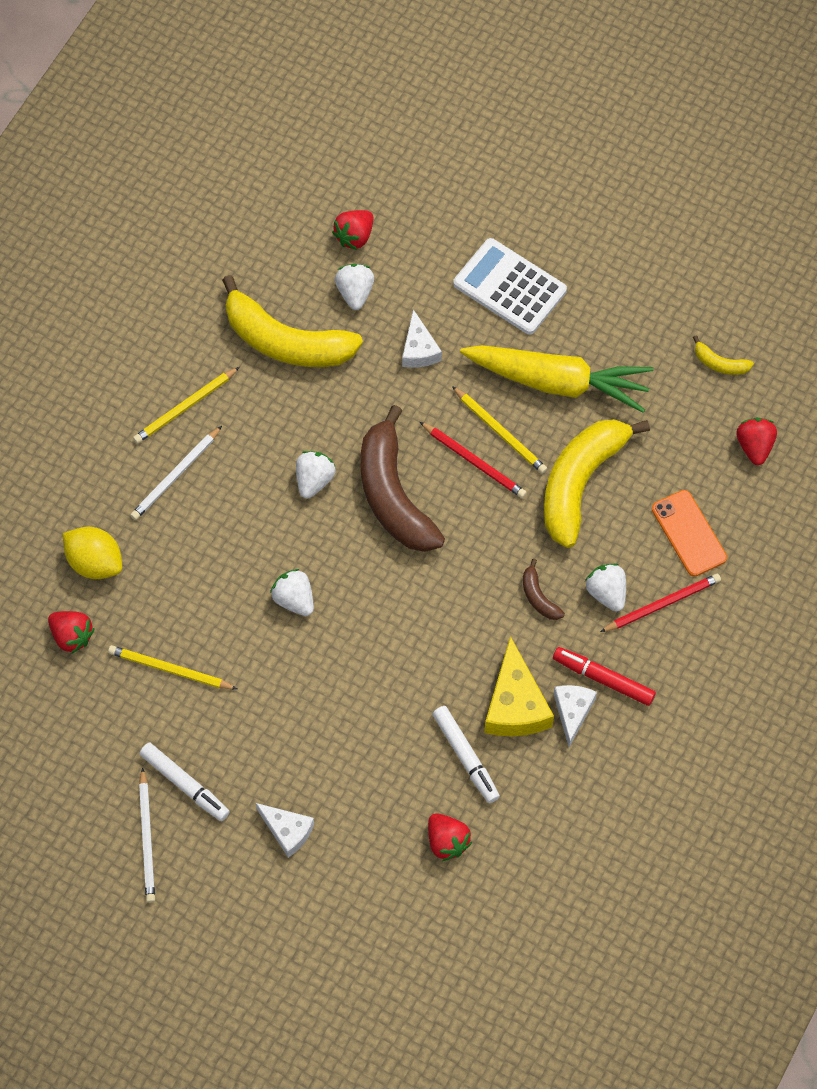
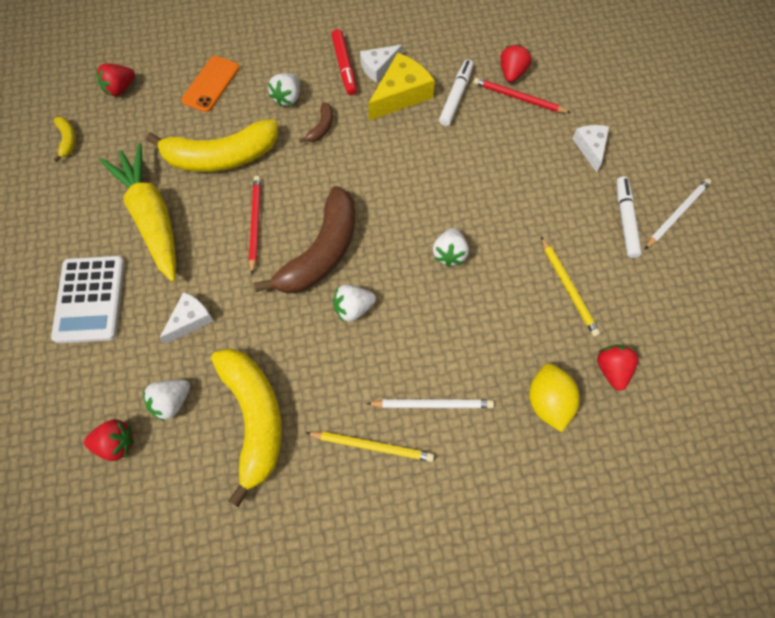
camera: 130 degrees left, 0 degrees up
(500, 432) = (219, 224): yellow pencil -> none
(662, 604) = (270, 69): red pencil -> red pencil (518, 98)

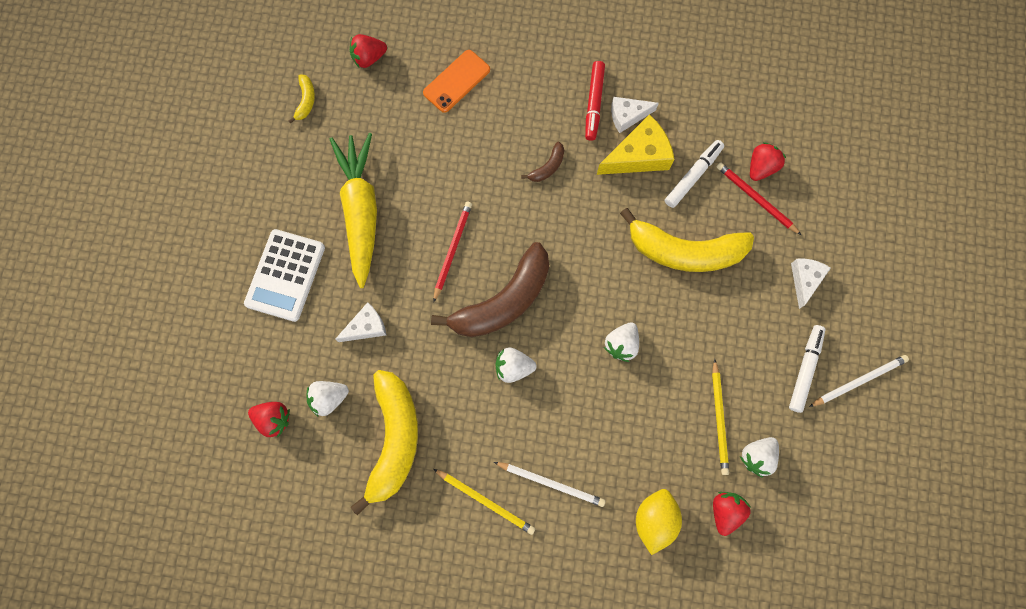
camera: 20 degrees right, 10 degrees up
(221, 157) = (442, 167): yellow banana -> yellow banana (684, 251)
(287, 98) = (526, 122): white strawberry -> white strawberry (756, 456)

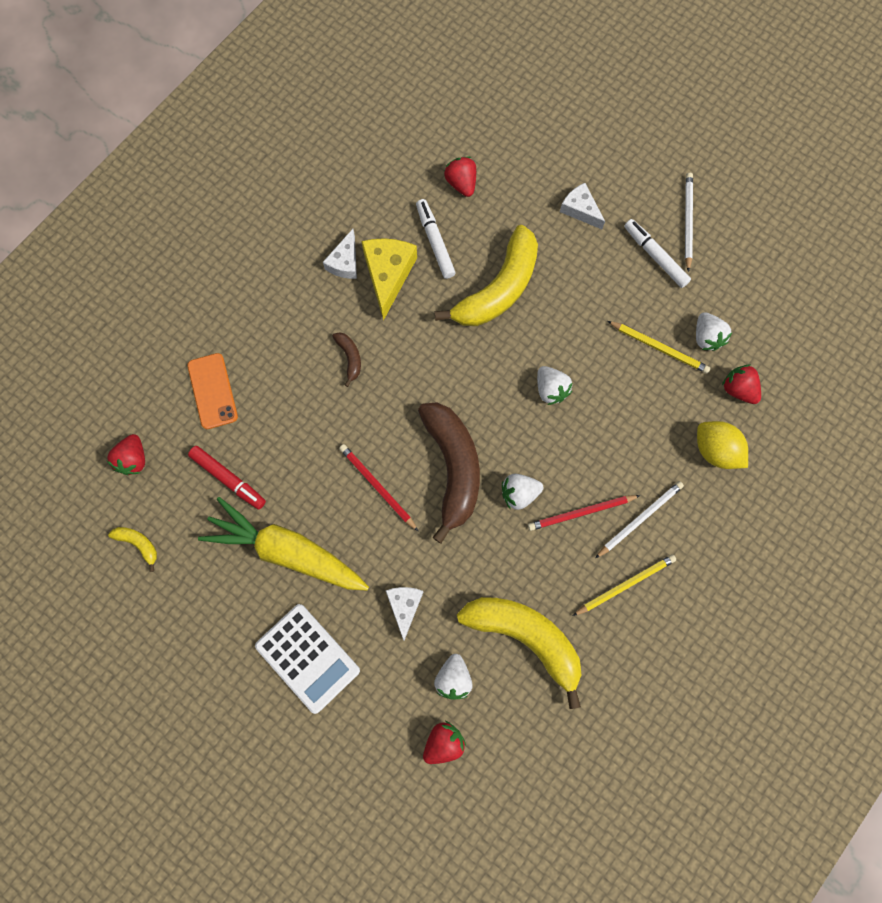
camera: 60 degrees left, 0 degrees up
(513, 367) = (519, 493): white strawberry -> white strawberry turned 45 degrees clockwise
(594, 103) = (314, 283): red marker -> red marker (228, 479)
(756, 199) = (487, 204): red pencil -> red pencil (581, 513)

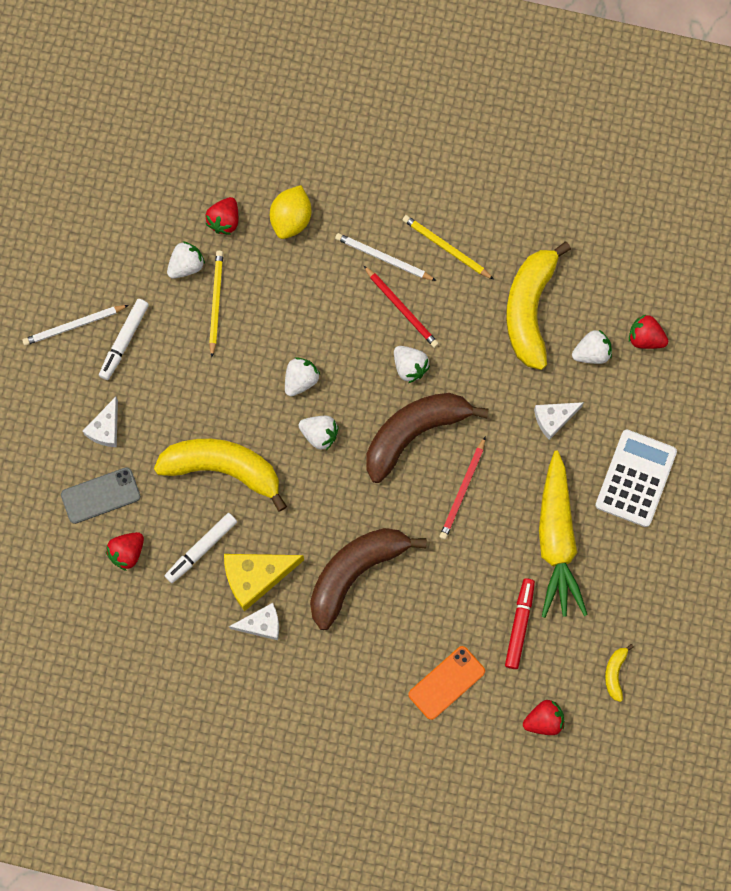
camera: 115 degrees left, 0 degrees up
(350, 358) = (355, 573): brown banana -> brown banana, size x2.37
(491, 383) = (319, 434): none -> white strawberry
(521, 182) = (100, 495): none -> grey phone

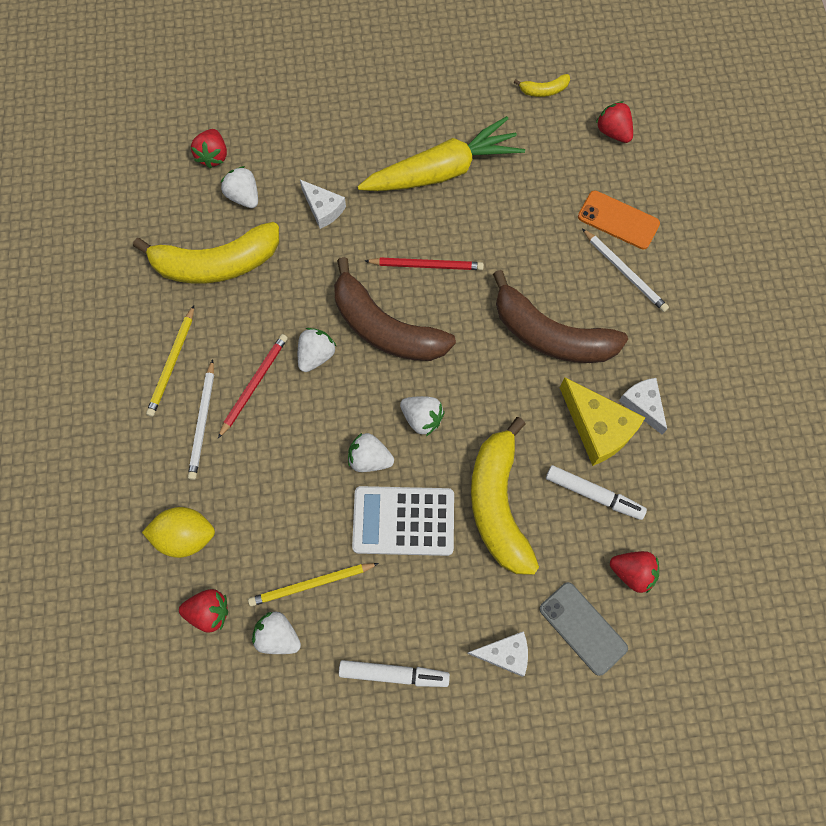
camera: 110 degrees left, 5 degrees down
(74, 326) = (396, 744): white pencil -> white pencil (625, 272)
(319, 434) = (422, 418): white strawberry -> white strawberry turned 120 degrees clockwise
(519, 625) = (535, 177): red marker -> none
(636, 478) = (356, 125): white calculator -> white calculator (403, 521)

